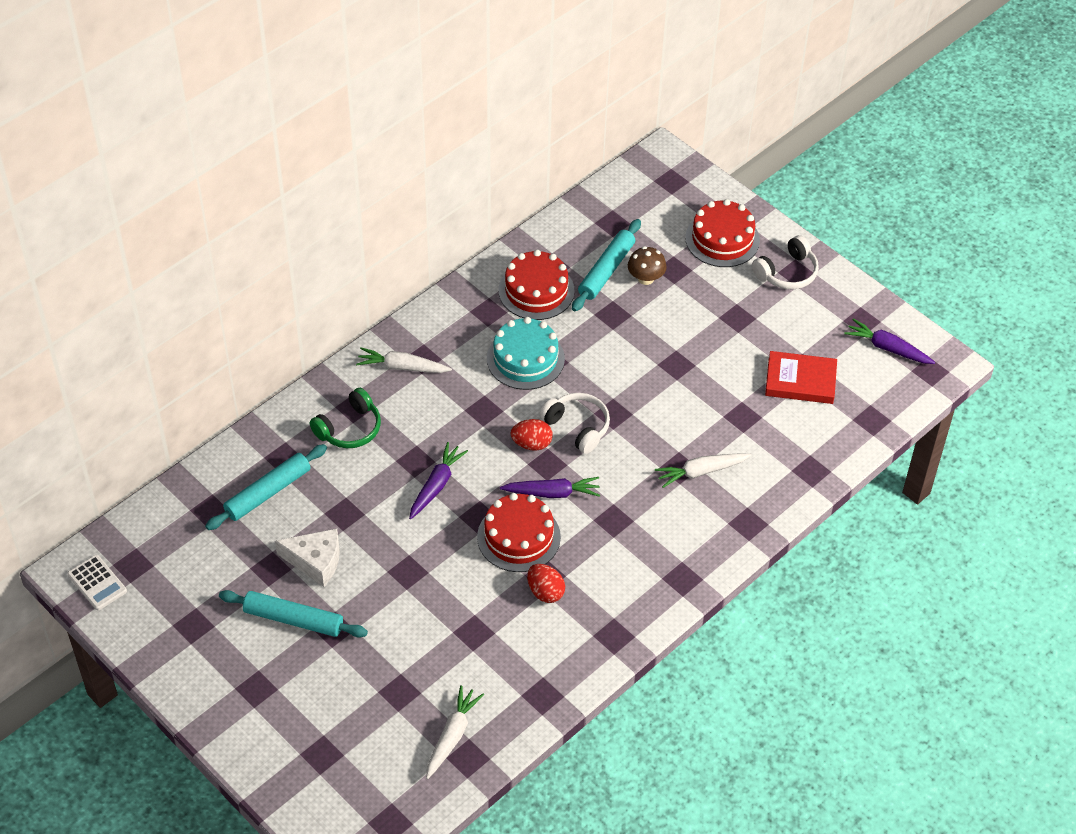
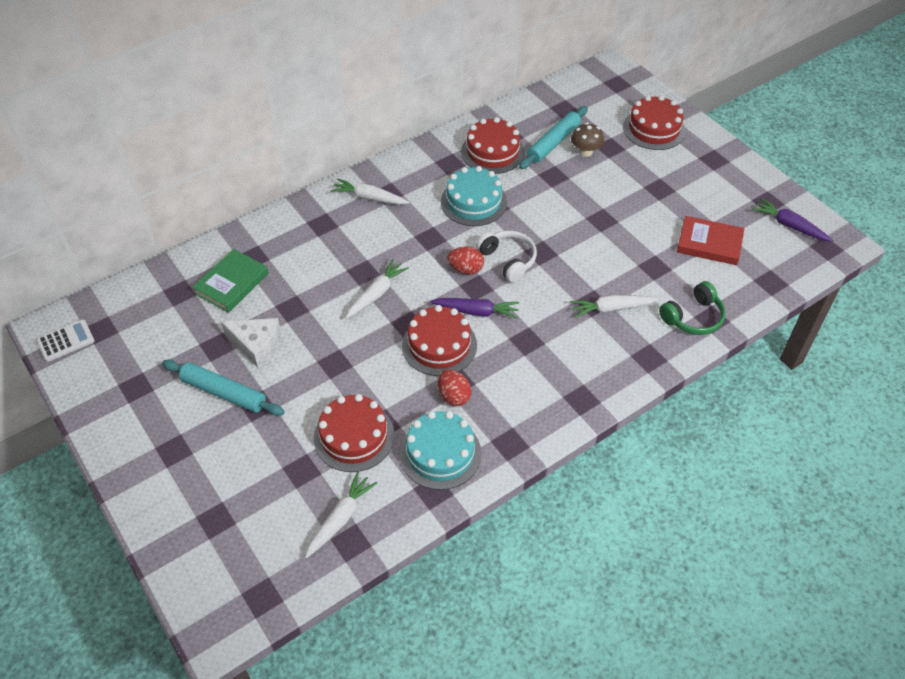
camera: 10 degrees right, 0 degrees up
(97, 583) = (66, 341): white calculator -> white calculator turned 90 degrees counterclockwise
(268, 492) = (232, 283): turquoise rolling pin -> green book
(349, 428) = (314, 240): green headphones -> green headphones (693, 317)
(436, 485) = (376, 294): purple carrot -> white carrot
(447, 649) = (354, 436): none -> red cake
(542, 655) = (440, 453): none -> turquoise cake
(787, 272) = (706, 159): white headphones -> none

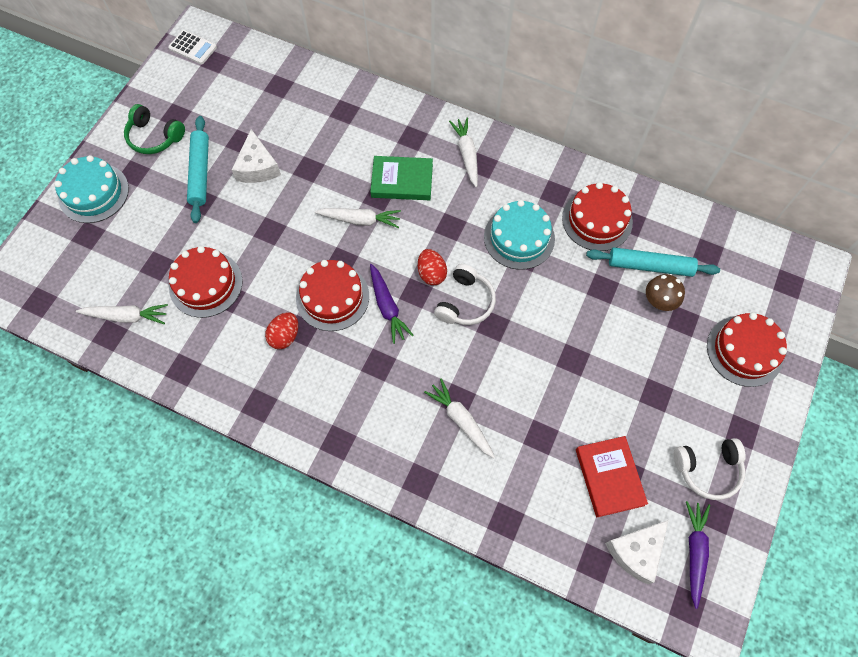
camera: 60 degrees right, 15 degrees up
(232, 283) = (308, 114): green book -> green book (402, 181)
(440, 453) = (221, 356): turquoise cake -> turquoise cake (93, 193)
(693, 317) = (496, 501): green headphones -> green headphones (154, 137)
(732, 190) = (708, 469): none -> white headphones
(774, 256) = (636, 551): none -> white cheese

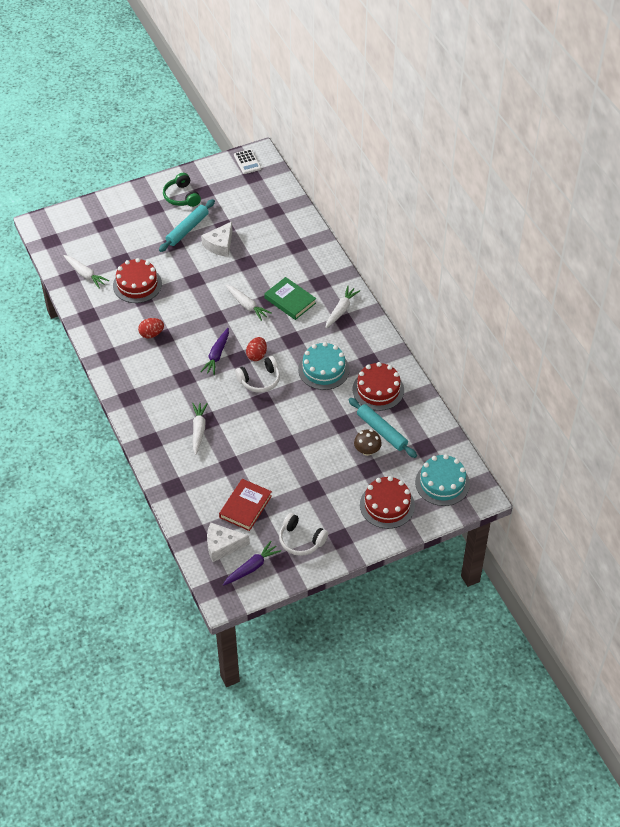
camera: 40 degrees right, 15 degrees down
(93, 193) = (124, 205): turquoise cake -> turquoise cake (442, 483)
(332, 297) = (194, 332): red cake -> none

